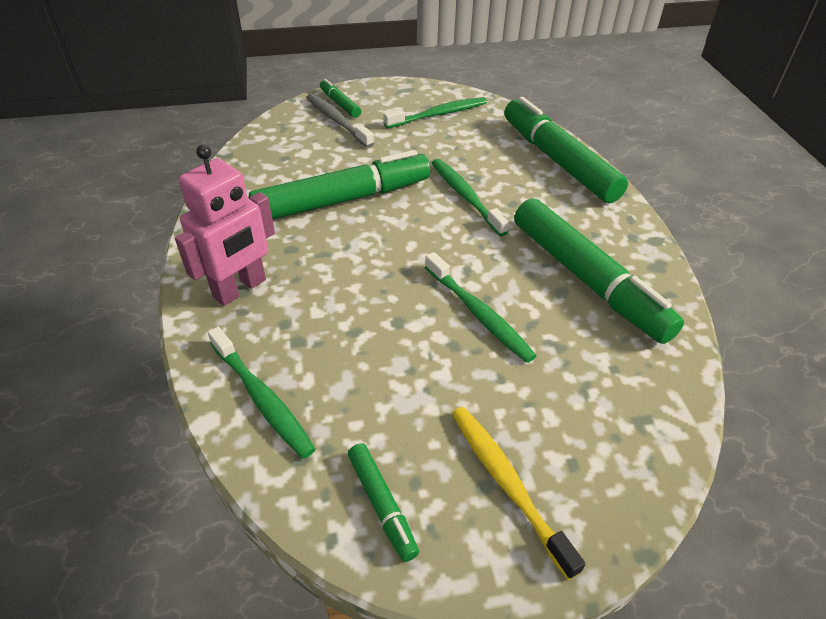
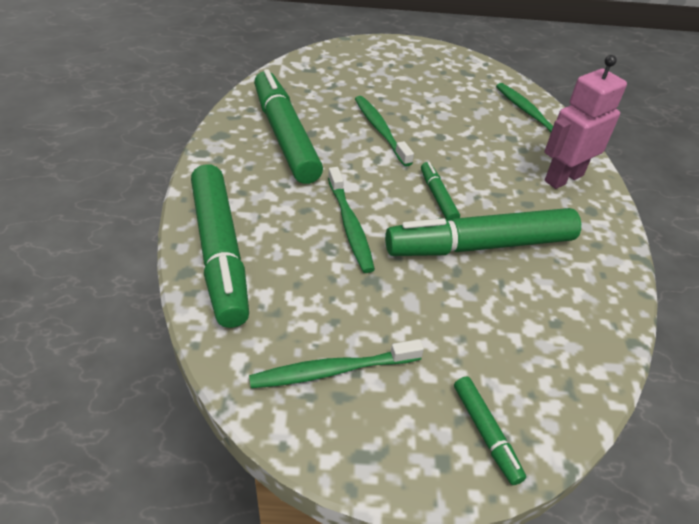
camera: 170 degrees left, 0 degrees up
(337, 121) = (489, 386): grey toothbrush -> none
(382, 504) = (461, 68): green marker -> green marker (438, 197)
(507, 483) = (396, 63): yellow toothbrush -> none

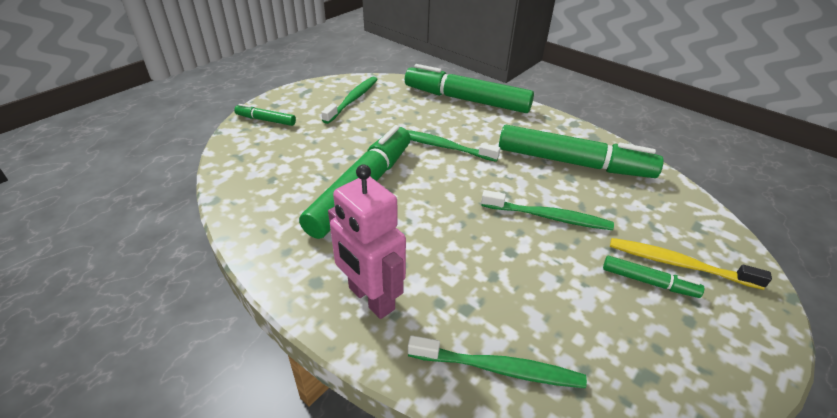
camera: 130 degrees right, 5 degrees down
(363, 72) = (678, 264): none -> yellow toothbrush
(438, 197) = (430, 198): green marker -> green marker (648, 282)
(563, 178) = (371, 298): pink robot -> pink robot turned 135 degrees clockwise

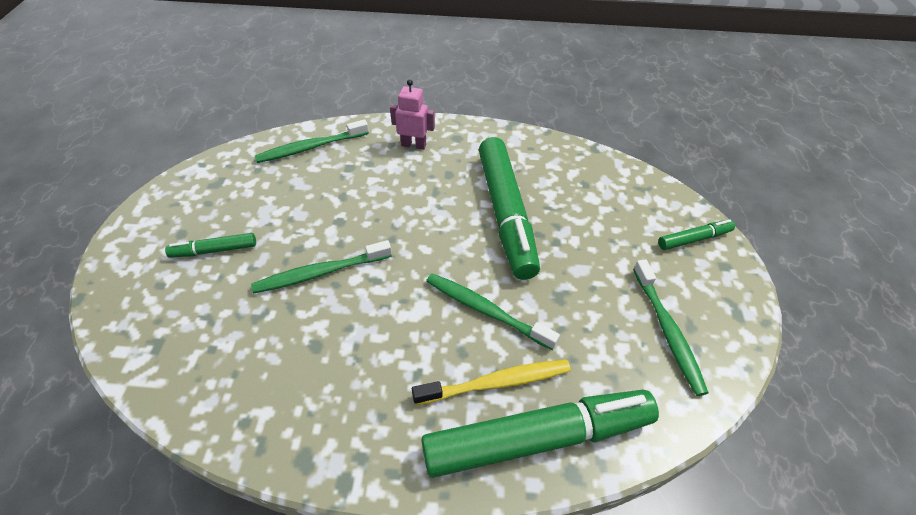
camera: 145 degrees right, 10 degrees up
(371, 298) = (414, 145): pink robot -> pink robot, size x0.63
(442, 146) = (486, 310): green toothbrush -> green toothbrush turned 135 degrees counterclockwise
(573, 163) = (318, 375): green marker -> none
(678, 264) = (184, 282): yellow toothbrush -> yellow toothbrush (496, 383)

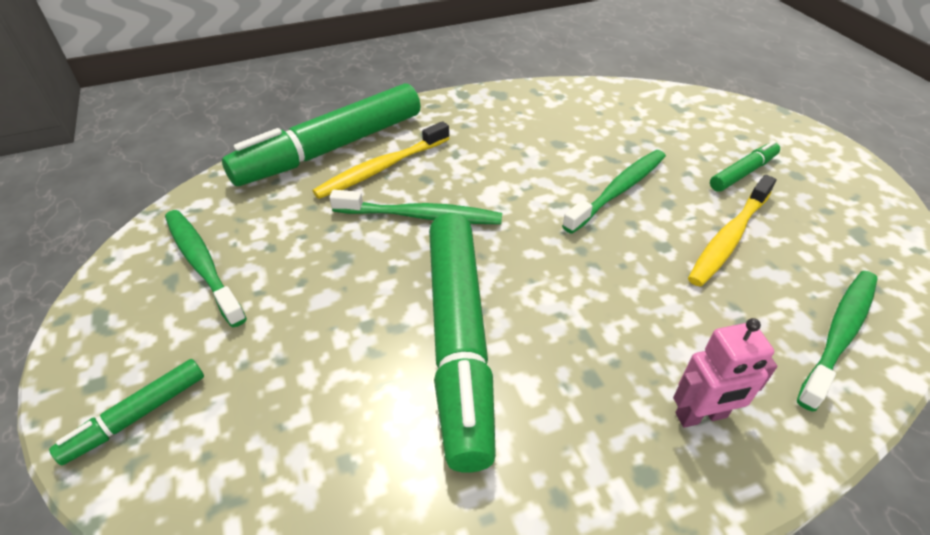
camera: 155 degrees right, 5 degrees down
(293, 210) = (729, 237): none -> yellow toothbrush
(506, 214) = (459, 340): green marker -> green marker turned 150 degrees counterclockwise

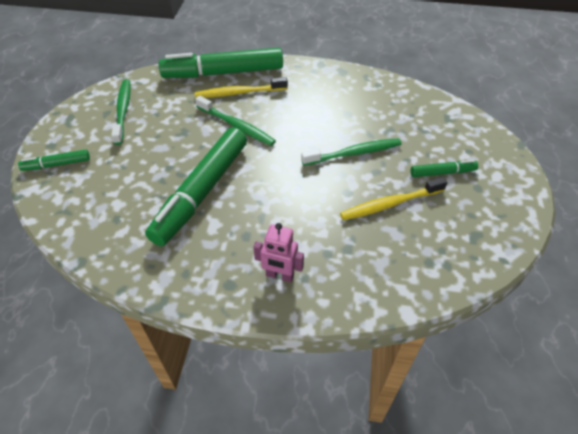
camera: 30 degrees right, 5 degrees up
(839, 335) = (394, 277): green toothbrush -> none

